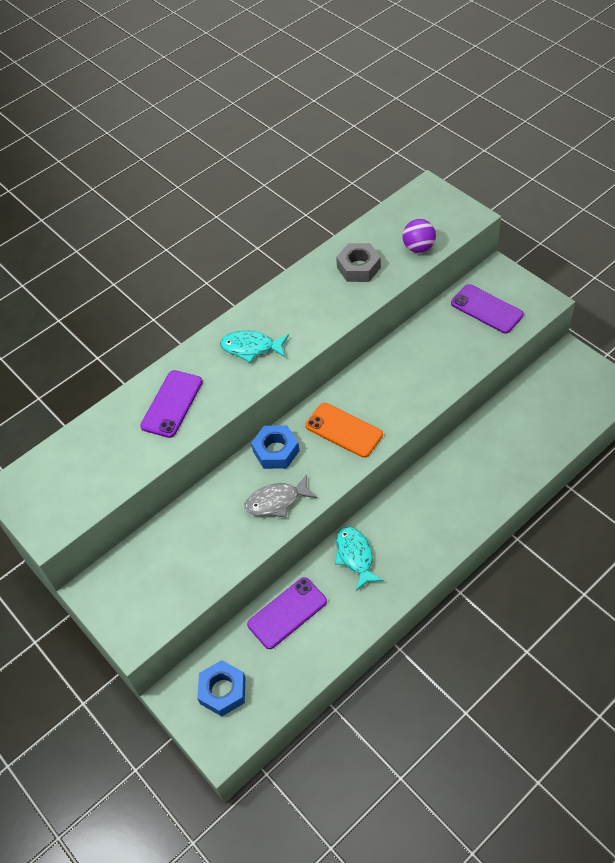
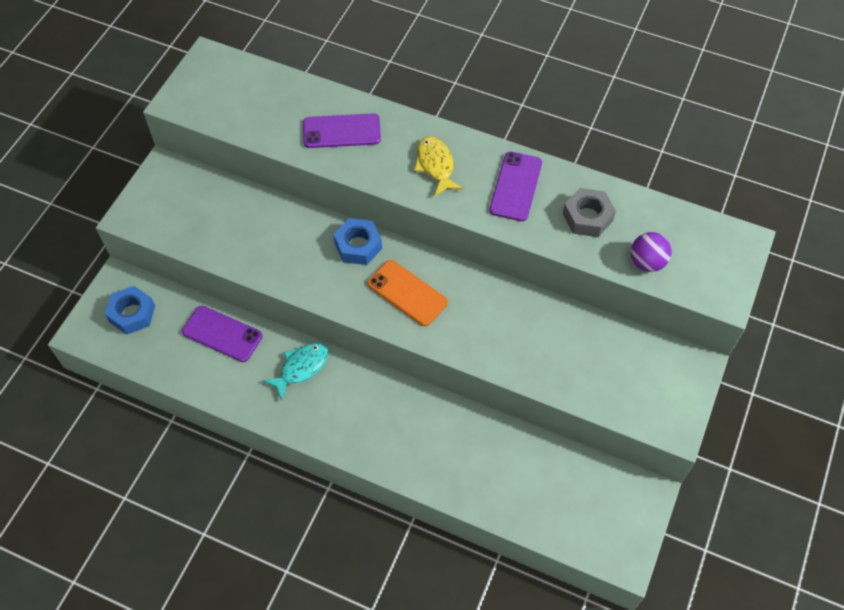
camera: 60 degrees right, 5 degrees up
(251, 347) = (435, 165): turquoise fish -> yellow fish
(276, 501) = (303, 268): grey fish -> none
(344, 430) = (407, 293): orange phone -> orange phone turned 60 degrees counterclockwise
(486, 309) = (632, 372): purple phone -> purple phone (515, 186)

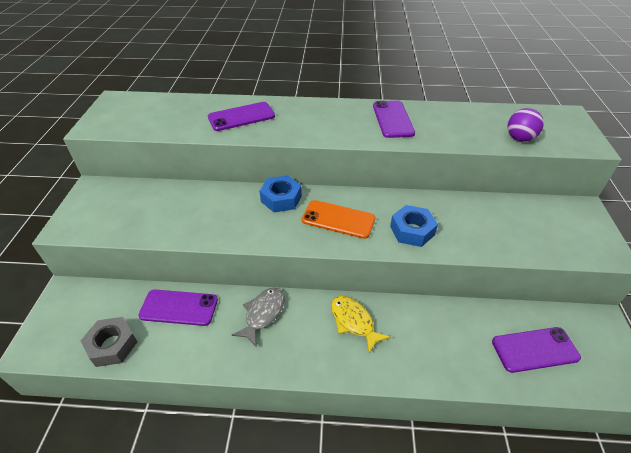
camera: 20 degrees left, 15 degrees down
(132, 314) = (84, 316): blue nut -> blue nut (412, 230)
(301, 368) = (263, 314): turquoise fish -> grey fish
(435, 165) = (325, 120): yellow fish -> yellow fish (353, 322)
(552, 495) = (535, 349): none -> purple phone
(587, 217) = (456, 124): grey nut -> grey nut (112, 345)

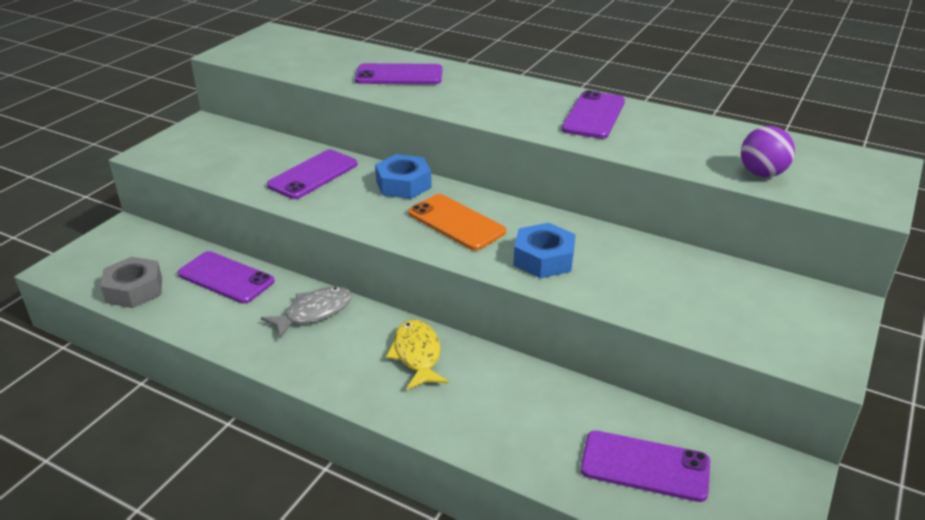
camera: 25 degrees right, 10 degrees down
(212, 209) = (313, 175): none -> purple phone

